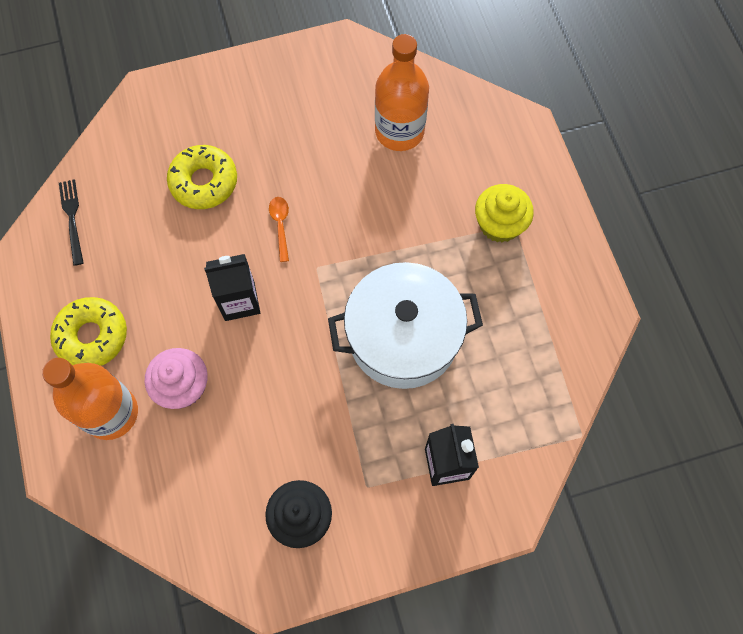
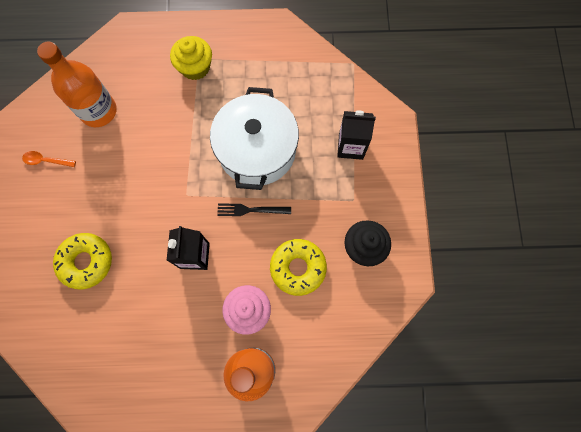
camera: 75 degrees left, 5 degrees up
(72, 218) = (79, 375): black fork -> black fork (251, 210)
(92, 336) = (187, 374): yellow donut -> yellow donut (298, 268)
(280, 226) = (144, 212): orange spoon -> orange spoon (46, 161)

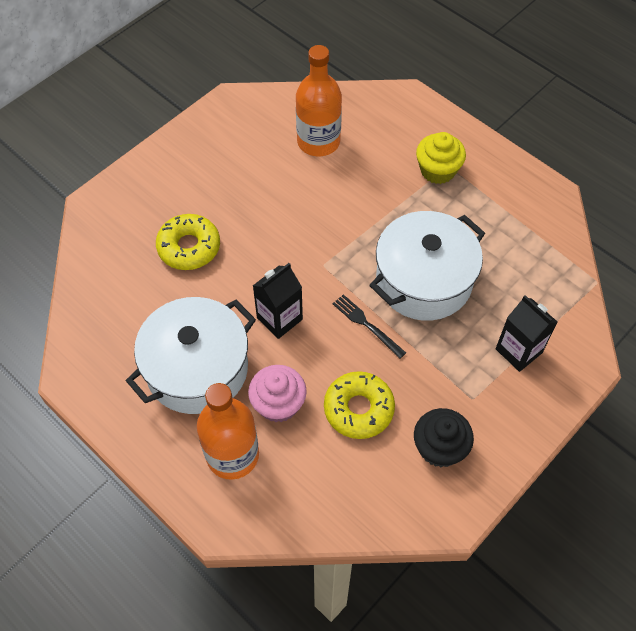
camera: 45 degrees right, 15 degrees down
(46, 161) = (238, 146): orange spoon -> none
(176, 337) = (197, 369): none -> white pot

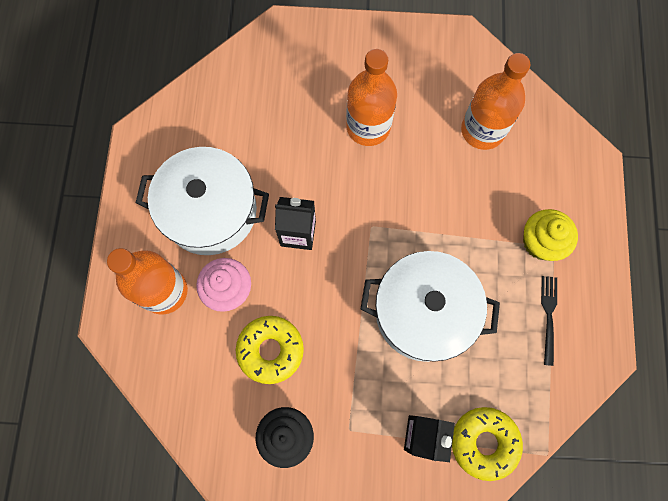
camera: 50 degrees right, 15 degrees up
(189, 247) = (303, 121): yellow donut -> yellow donut (484, 442)
(240, 208) = (368, 127): none -> orange bottle
(366, 324) = (347, 300): black fork -> black fork (548, 316)

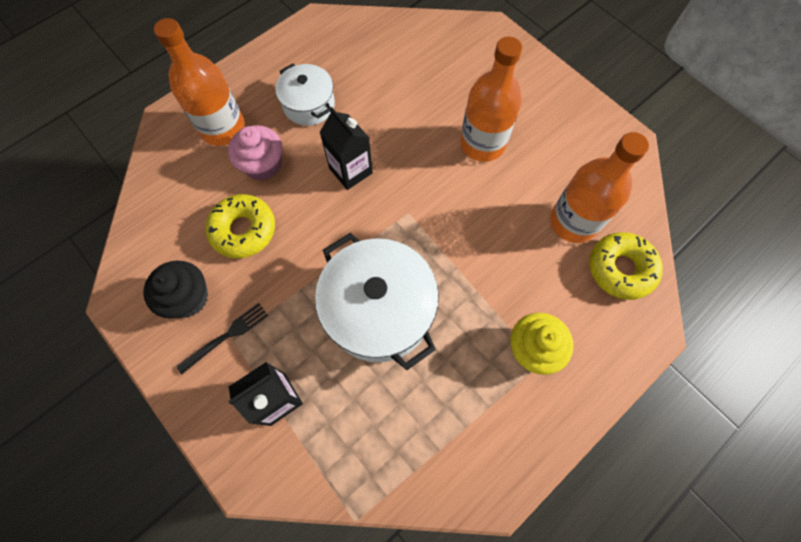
camera: 45 degrees right, 5 degrees down
(210, 211) = (309, 105): white pot -> white pot, size x0.58
(484, 442) = (316, 455): yellow donut -> yellow donut (620, 269)
(548, 316) = (476, 412): black fork -> black fork (226, 336)

